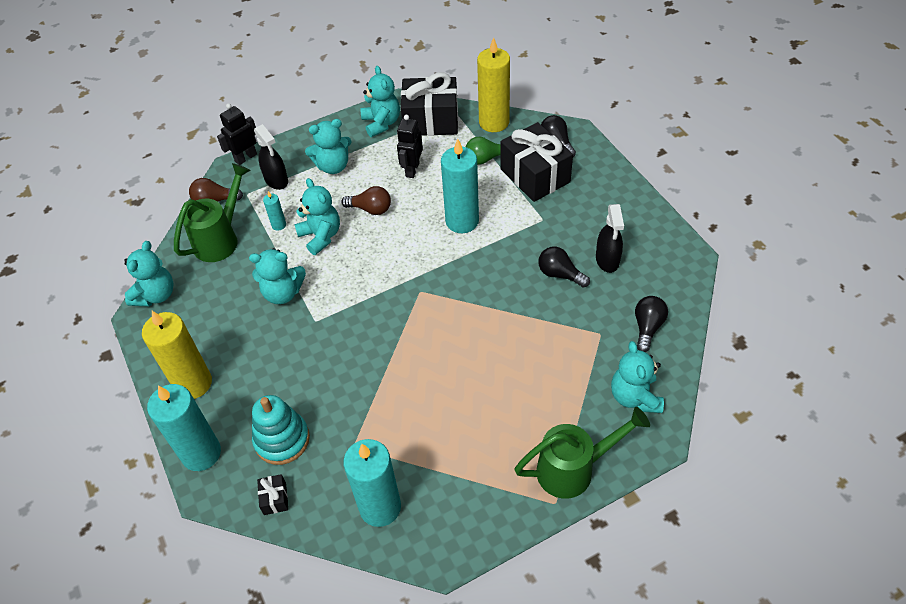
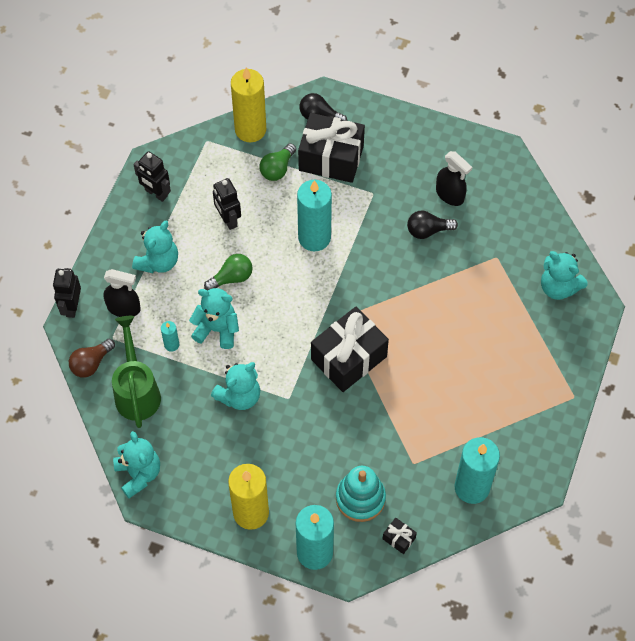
camera: 45 degrees left, 10 degrees up
(370, 209) = (232, 278): brown light bulb -> green light bulb
(381, 123) = (156, 193): turquoise teddy bear -> black robot
(431, 120) = (196, 162): black gift -> black gift (348, 358)
(573, 469) = (565, 366): green watering can -> none
(647, 327) = (523, 229): black light bulb -> none

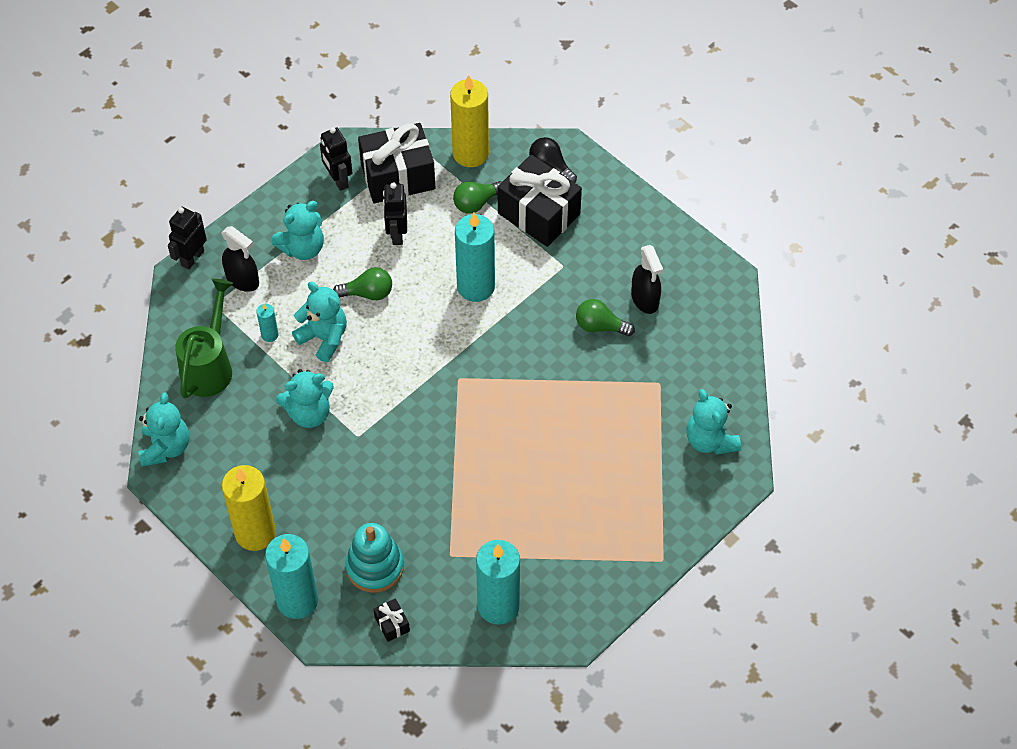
camera: 25 degrees right, 5 degrees down
(91, 363) = (180, 321): brown light bulb -> none
(348, 358) = (443, 421): black gift -> black gift (398, 176)
(428, 230) = (600, 326): black light bulb -> green light bulb

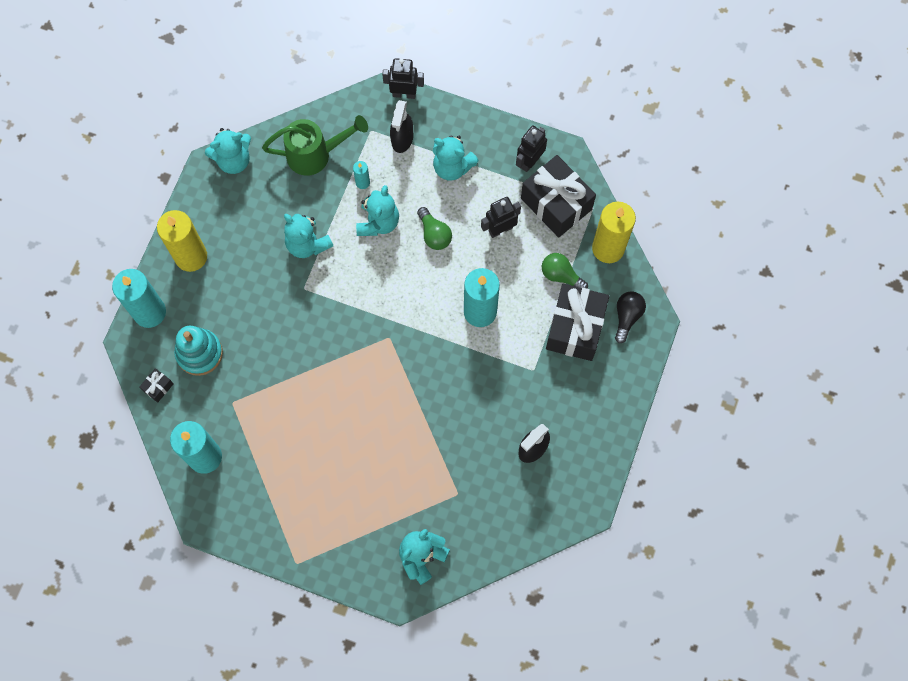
camera: 65 degrees right, 15 degrees up
(600, 326) = (489, 424): green light bulb -> none

